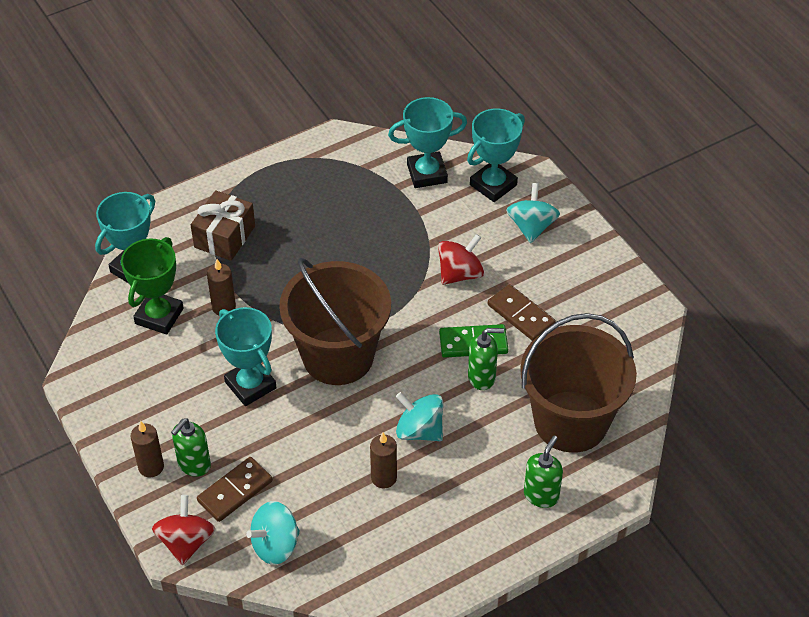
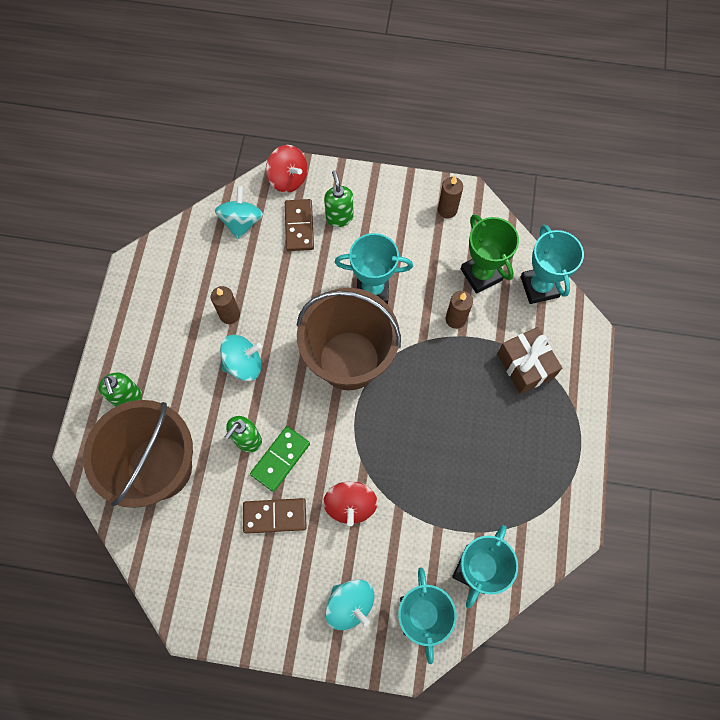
camera: 130 degrees right, 20 degrees up
(151, 467) = (359, 194): brown candle -> brown candle (447, 210)

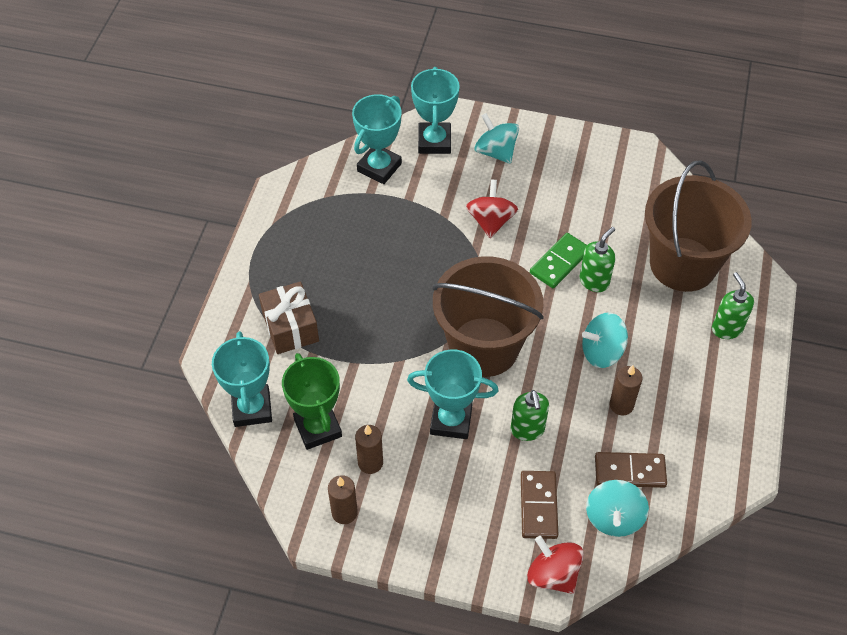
camera: 175 degrees left, 15 degrees down
(275, 516) = (564, 218): brown domino -> brown domino (630, 471)
(339, 217) = (486, 514): green soap dispenser -> green soap dispenser (527, 430)
(455, 319) = (358, 380): brown candle -> brown candle (370, 463)

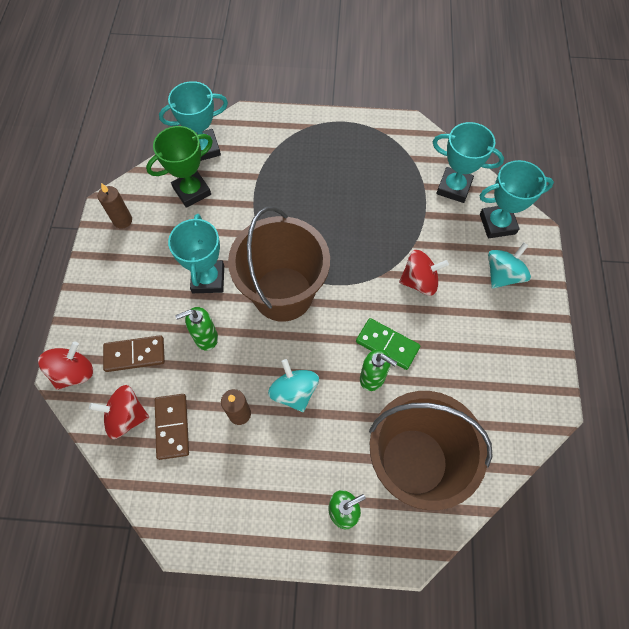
camera: 80 degrees right, 10 degrees up
(290, 327) = (278, 157): brown gift -> none
(370, 463) = (165, 230): brown candle -> none
(614, 518) = (126, 416): turquoise spinning top -> red spinning top

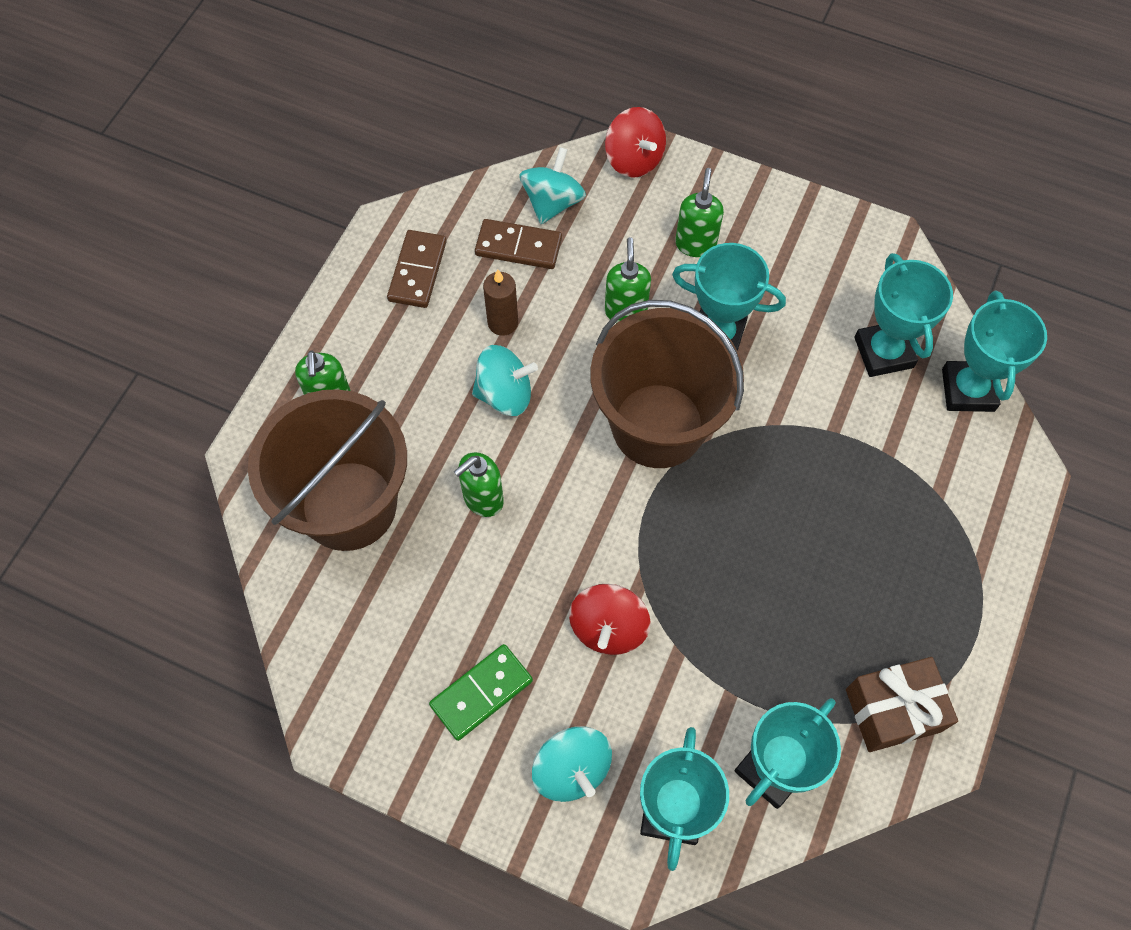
camera: 110 degrees right, 0 degrees up
(122, 220) = (854, 252): brown candle -> none
(126, 416) = (552, 202): red spinning top -> turquoise spinning top
(135, 355) = (632, 226): brown domino -> brown domino (417, 271)
(139, 311) = (695, 244): none -> green soap dispenser
(192, 191) = (883, 352): green trophy -> turquoise trophy
(387, 344) = (523, 538): green domino -> green domino (481, 693)
(399, 146) = (893, 710): none -> brown gift

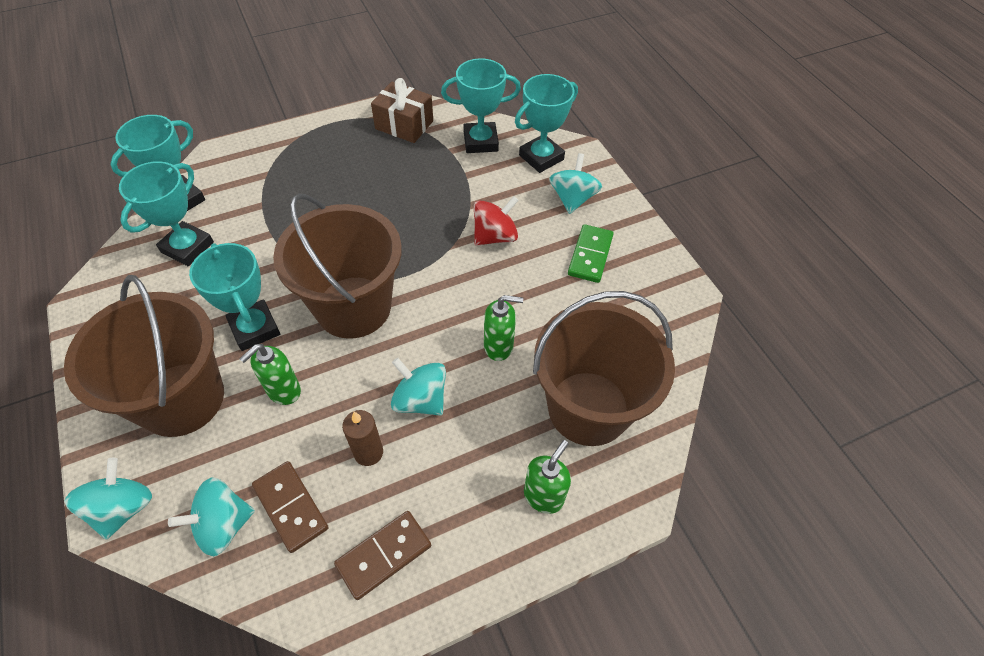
camera: 140 degrees left, 10 degrees down
(481, 693) = (590, 255): green domino -> green domino turned 75 degrees counterclockwise
(634, 159) = (123, 508): red spinning top -> turquoise spinning top
(695, 244) = (182, 399): green soap dispenser -> brown bucket

